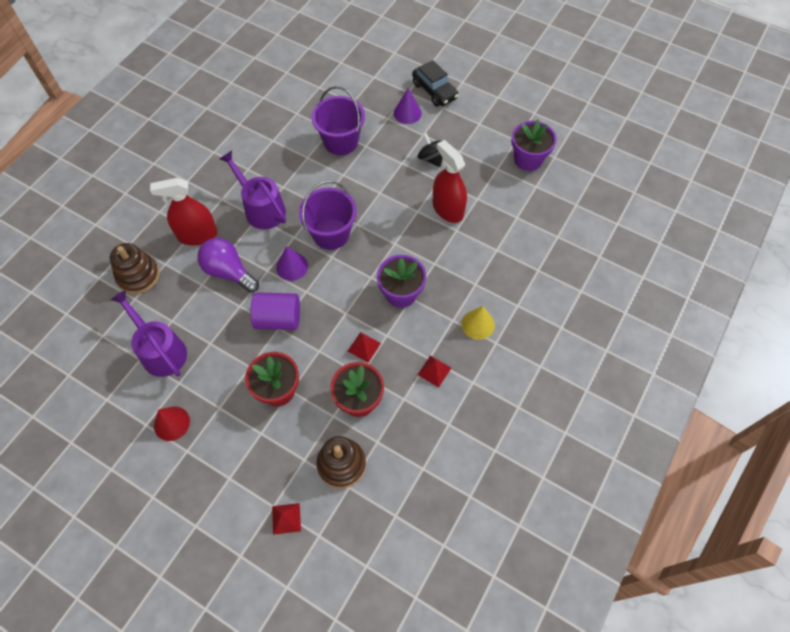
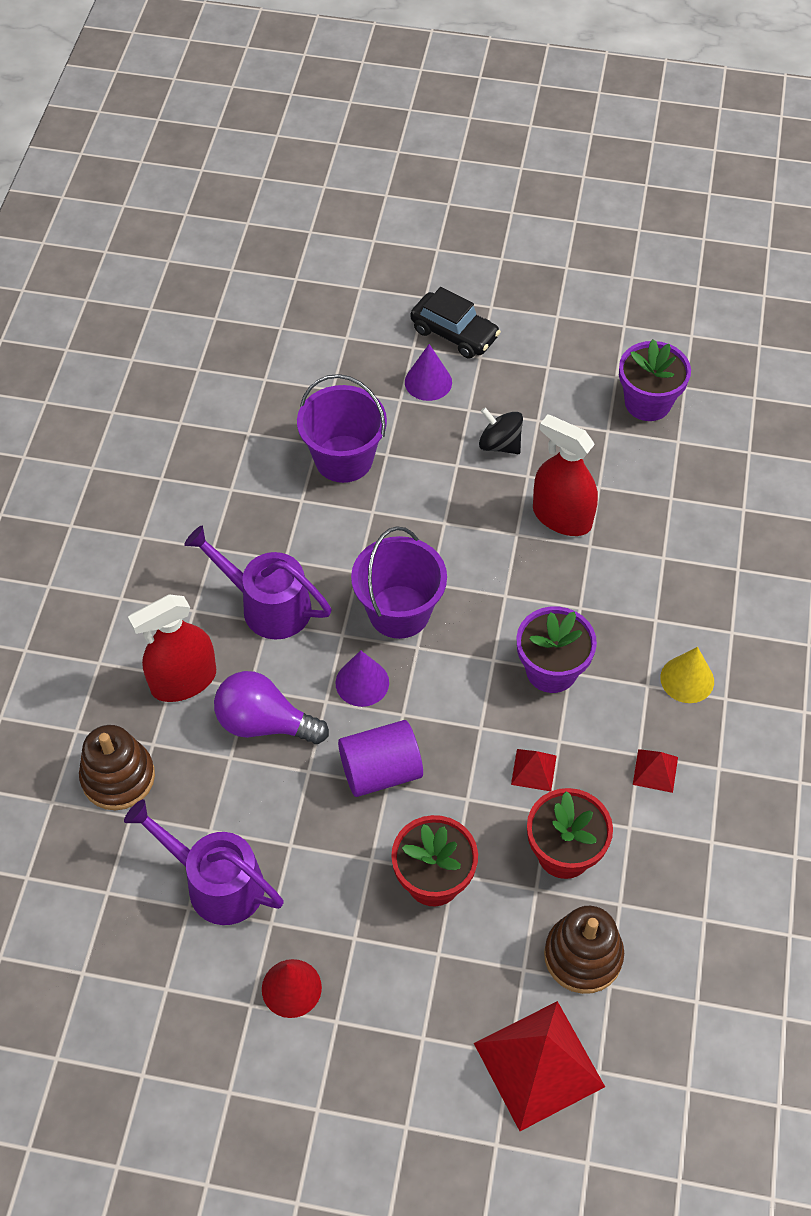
camera: 20 degrees left, 5 degrees down
(286, 518) = (539, 1064): red pyramid -> red pyramid, size x2.17

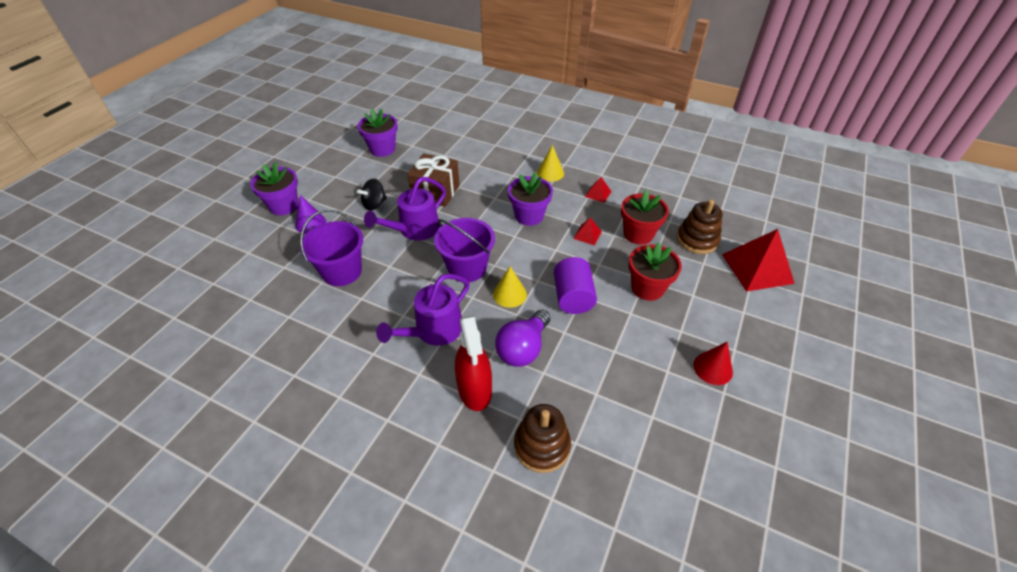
camera: 75 degrees left, 10 degrees down
(215, 883) = (636, 397): purple watering can -> purple watering can (414, 230)
(362, 682) = (509, 294): purple cone -> yellow cone
(454, 333) = (284, 206): black car -> purple flower pot
(562, 517) = (435, 192): red spray bottle -> brown gift

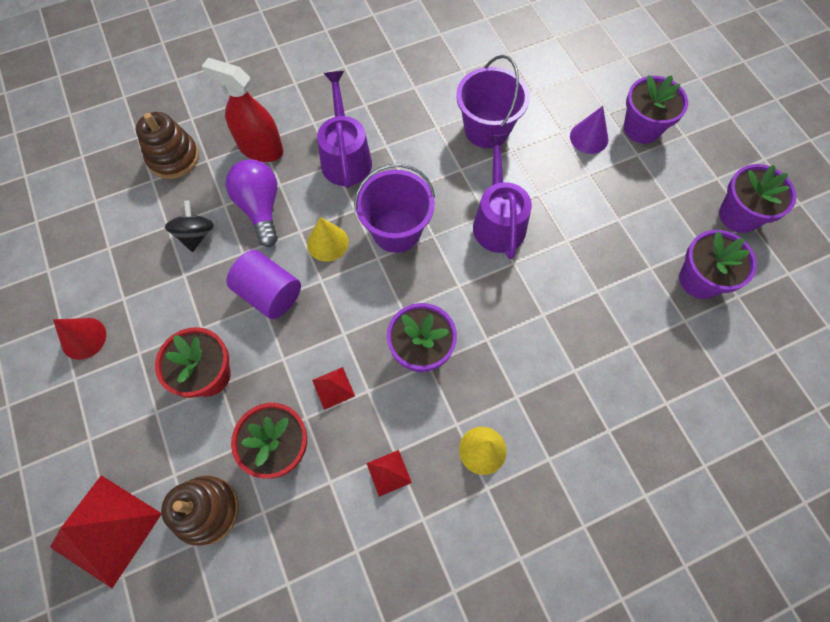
camera: 130 degrees right, 20 degrees up
(326, 151) = (738, 215): none -> purple flower pot
(374, 204) = (577, 208): black spinning top -> black spinning top (196, 235)
(435, 192) = (551, 282): brown gift -> none

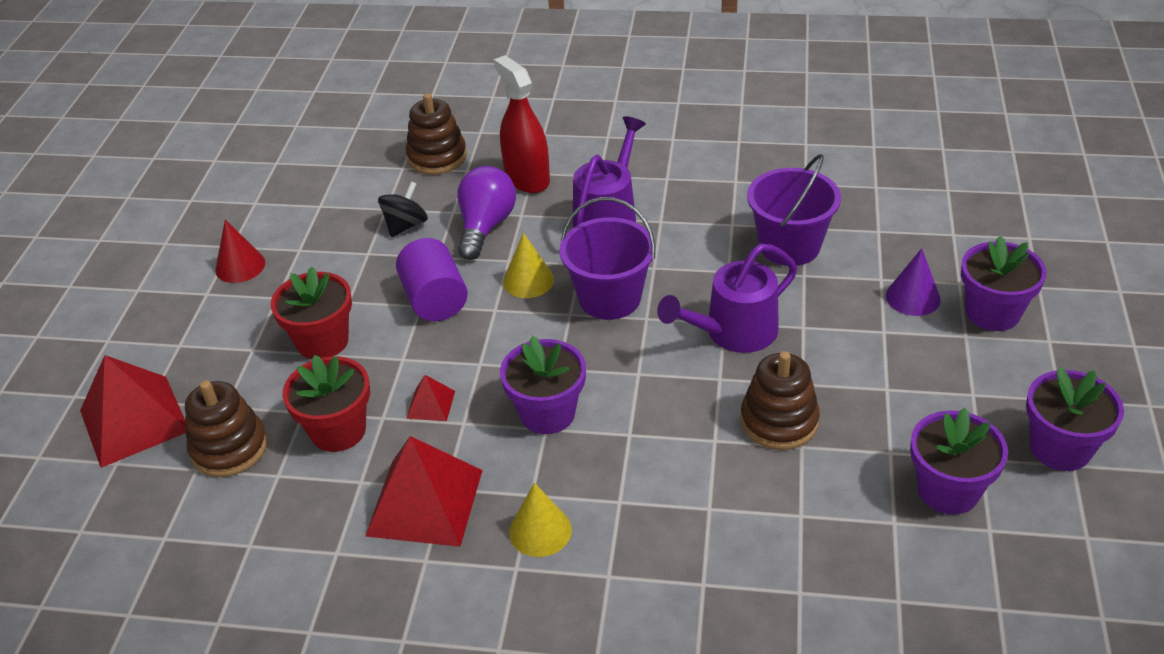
camera: 35 degrees right, 25 degrees down
(388, 472) = (424, 502): red pyramid -> red pyramid, size x2.17
(498, 220) = (733, 333): purple watering can -> purple watering can turned 150 degrees counterclockwise
(572, 278) = (779, 421): none -> brown stacking toy

